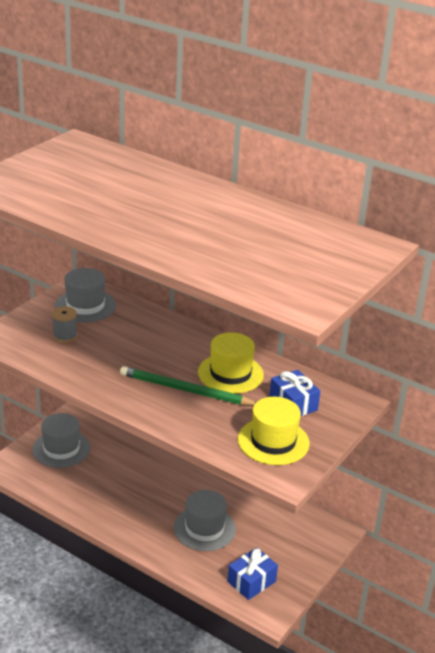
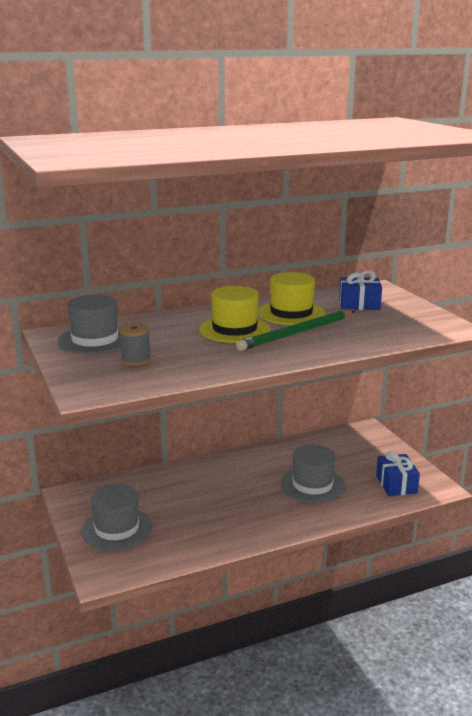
camera: 55 degrees left, 10 degrees down
(273, 441) = (405, 322): yellow hat -> yellow hat (234, 329)

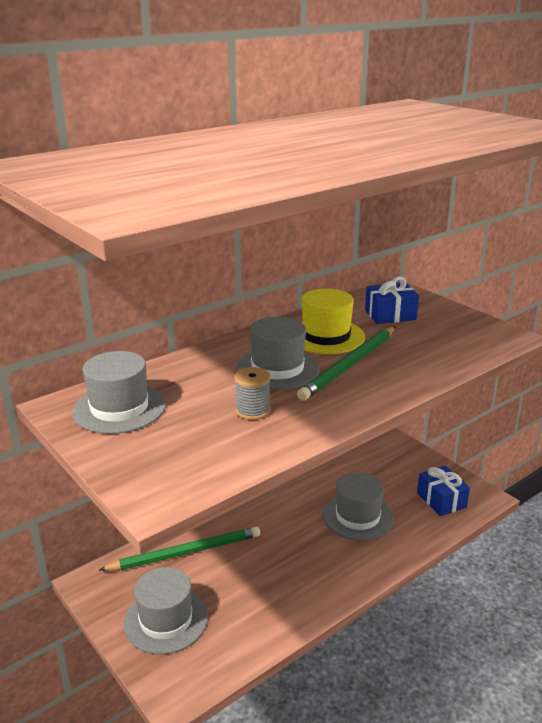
camera: 15 degrees left, 5 degrees up
(136, 360) = (187, 433): grey spool -> grey spool (253, 410)
(153, 487) = (185, 552): none -> green pencil
(234, 329) = (277, 369): yellow hat -> grey hat

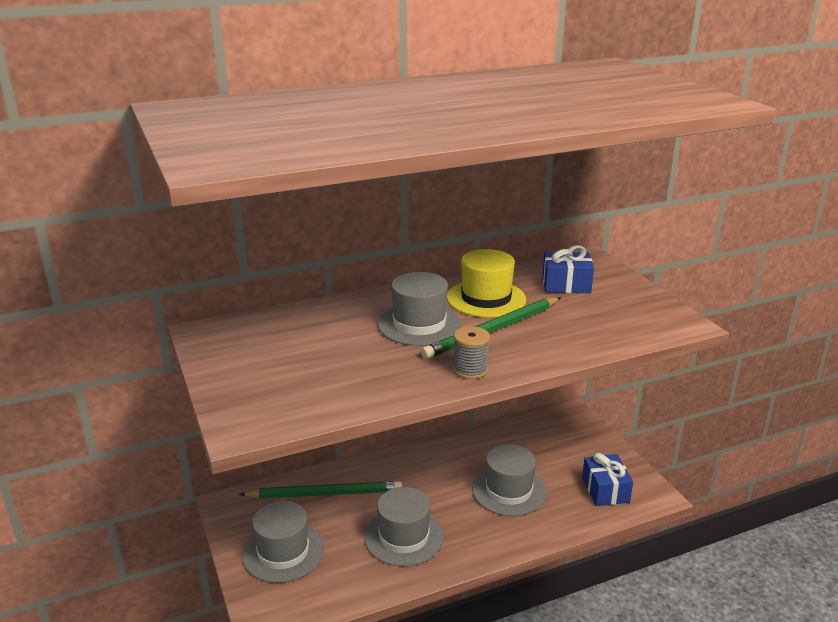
camera: 15 degrees right, 0 degrees up
(119, 408) = (253, 341): grey hat -> grey hat (404, 537)
(253, 410) = (373, 361): grey spool -> grey spool (470, 370)

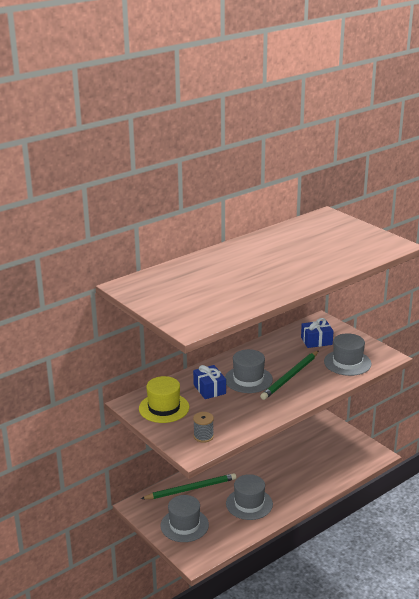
camera: 15 degrees left, 0 degrees up
(470, 370) = (290, 402): grey spool -> grey spool (203, 436)
(486, 298) = (276, 357): yellow hat -> yellow hat (164, 408)
(508, 490) = (297, 467): grey hat -> grey hat (347, 363)
(605, 490) = (351, 457): blue gift -> blue gift (209, 389)

